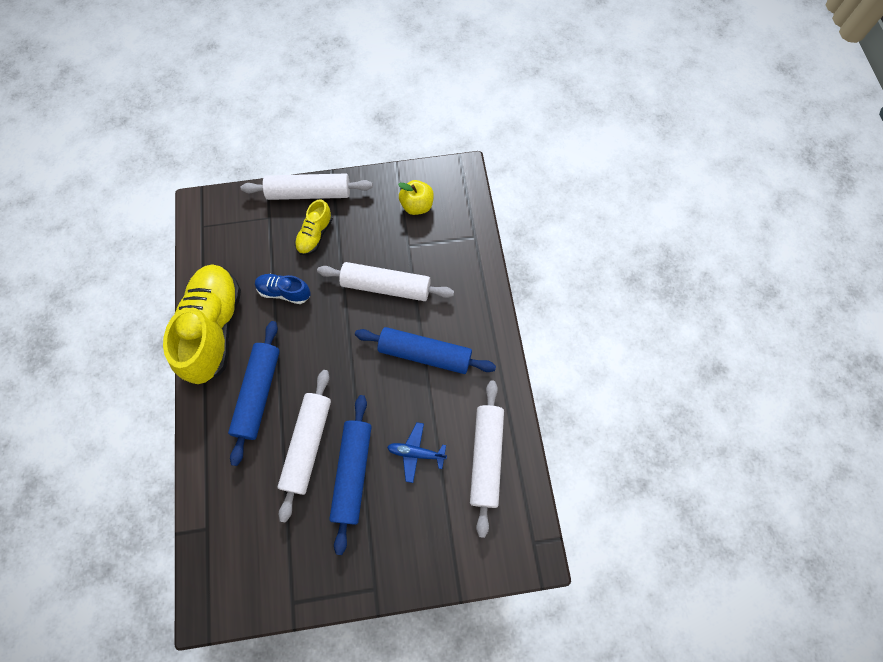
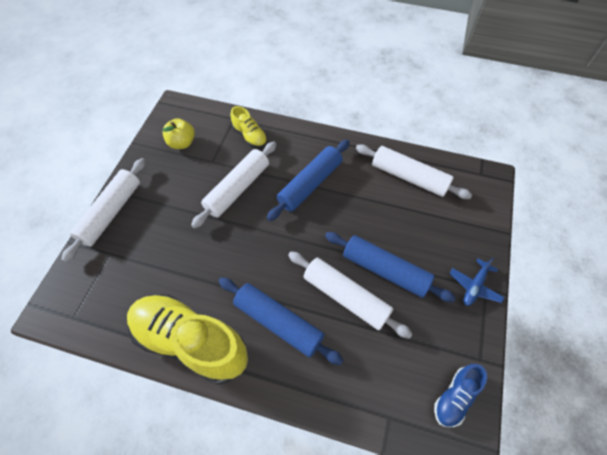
camera: 65 degrees left, 10 degrees down
(284, 292) = (193, 266): blue shoe -> blue shoe (455, 397)
(315, 235) = (155, 222): yellow shoe -> yellow shoe (250, 136)
(416, 453) = (387, 220): blue plane -> blue plane (474, 286)

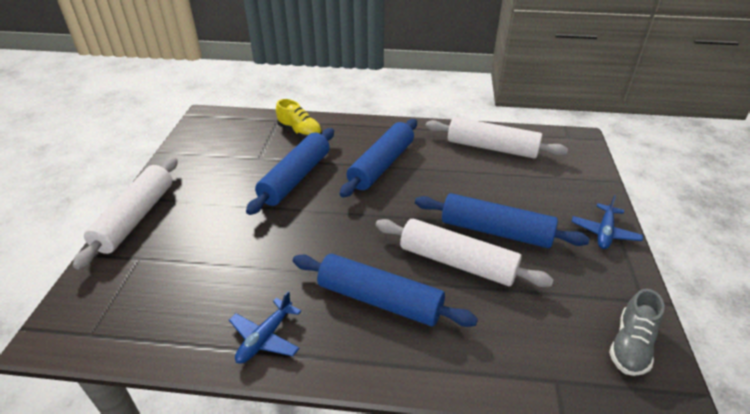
camera: 10 degrees left, 20 degrees down
(182, 143) = (219, 146): yellow apple -> none
(191, 342) = (265, 337): yellow shoe -> blue plane
(237, 188) = (295, 178): white rolling pin -> blue rolling pin
(455, 397) = (631, 345): blue shoe -> grey shoe

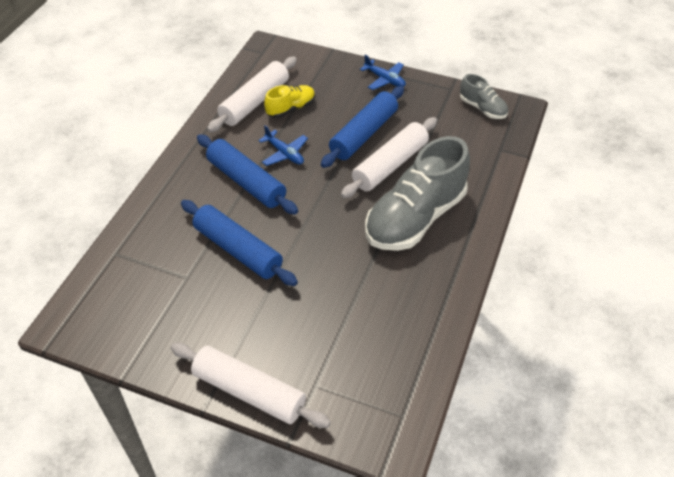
camera: 75 degrees left, 10 degrees up
(265, 337) = (434, 292): blue plane -> blue plane (284, 153)
(300, 132) = (153, 236): yellow shoe -> yellow shoe (291, 108)
(379, 300) = (415, 218): blue rolling pin -> grey shoe

